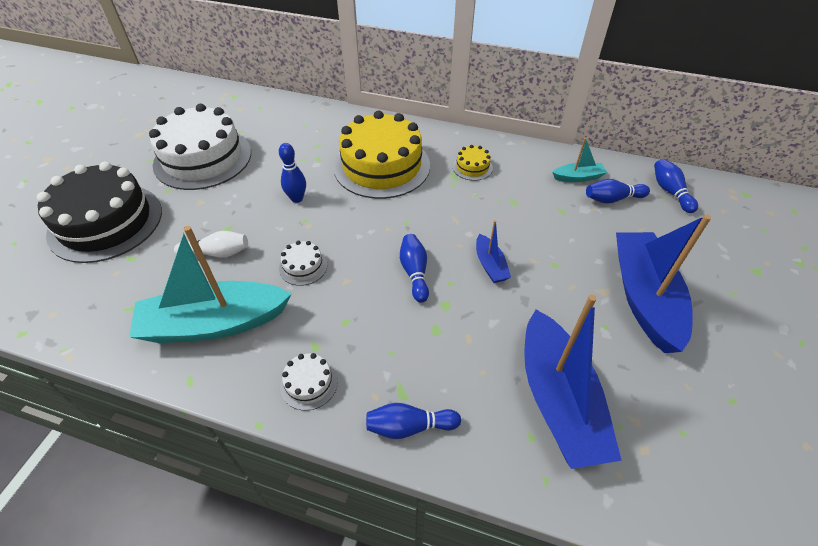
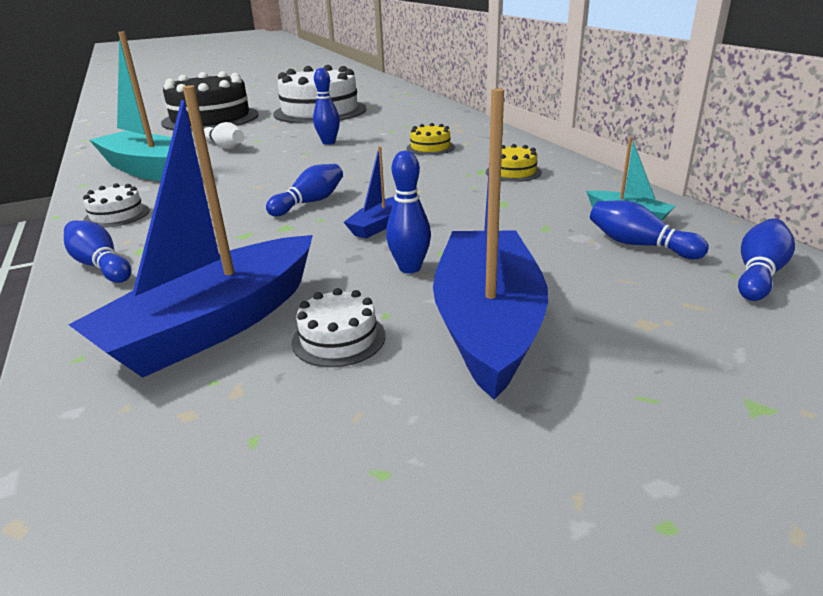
camera: 50 degrees right, 20 degrees down
(303, 266) = (251, 170): white cake -> white cake (338, 338)
(382, 166) = (430, 147): yellow cake -> yellow cake, size x0.41
(561, 287) = (409, 268): none -> blue bowling pin
(644, 297) = (487, 323): blue boat -> blue boat turned 45 degrees counterclockwise

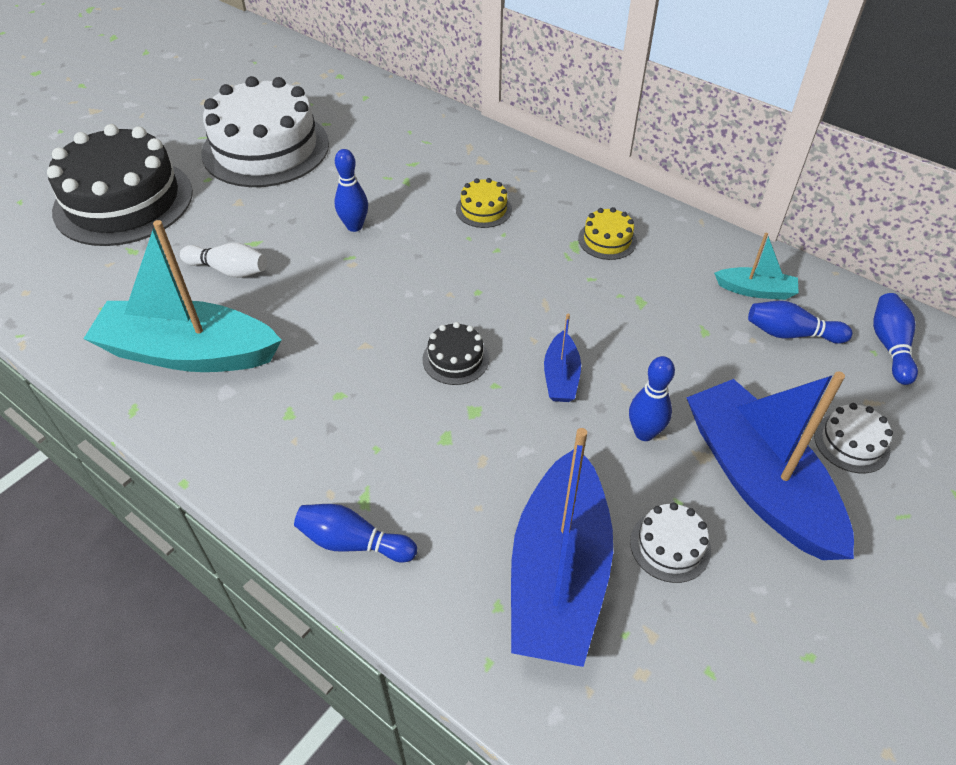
camera: 30 degrees left, 20 degrees up
(117, 215) = (261, 454): white cake -> white cake (851, 442)
(310, 202) = (455, 359): blue bowling pin -> black cake

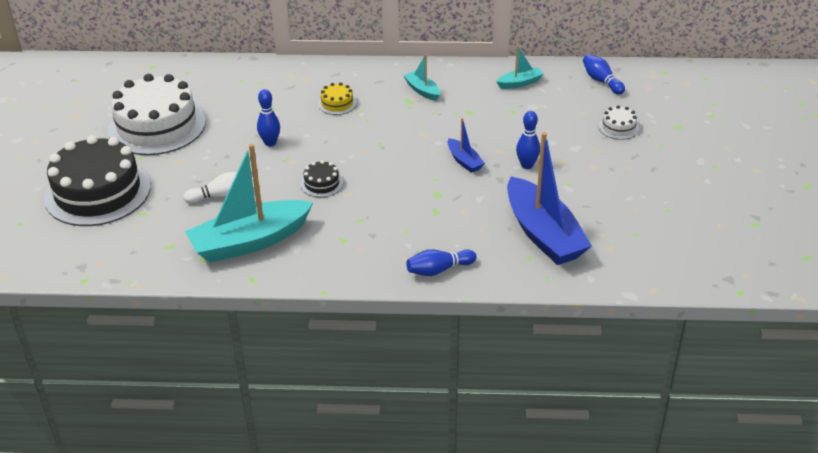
camera: 35 degrees left, 10 degrees down
(455, 359) = (403, 177): black cake -> black cake (321, 184)
(607, 240) = (422, 90): yellow cake -> turquoise boat
(670, 545) = (579, 201): white cake -> none
(758, 481) = (593, 160): blue boat -> none
(791, 334) = (554, 95): blue bowling pin -> none

